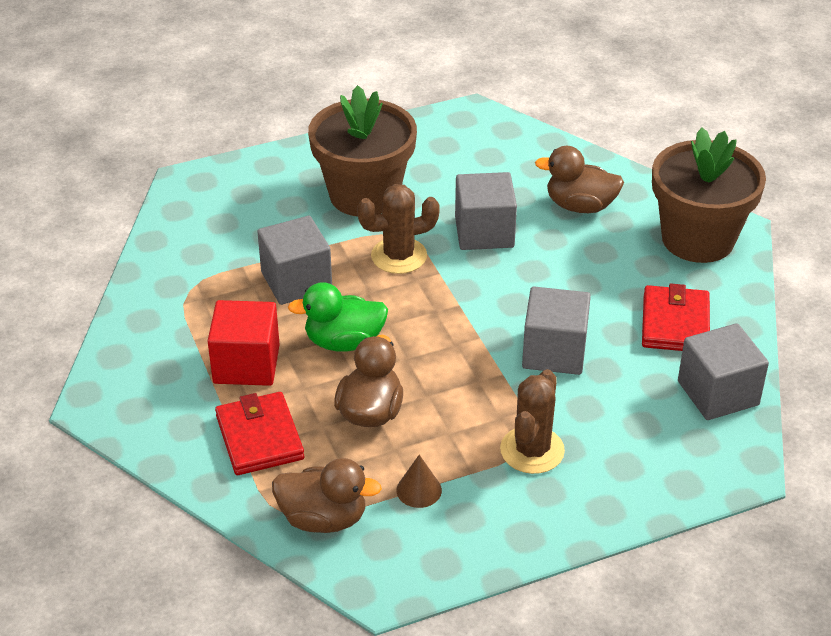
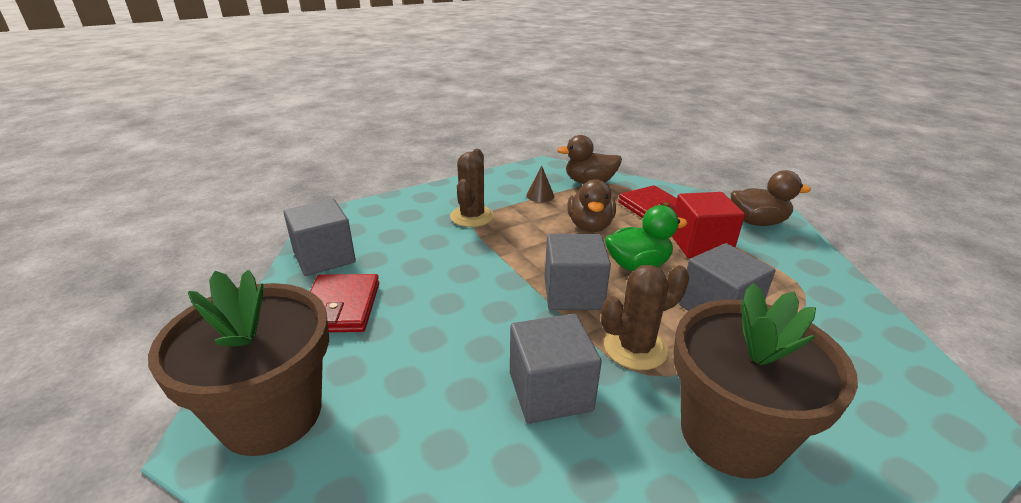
camera: 170 degrees right, 10 degrees down
(554, 352) = (458, 274): grey cube -> grey cube (573, 293)
(580, 206) = (425, 454): brown duck -> brown duck (757, 222)

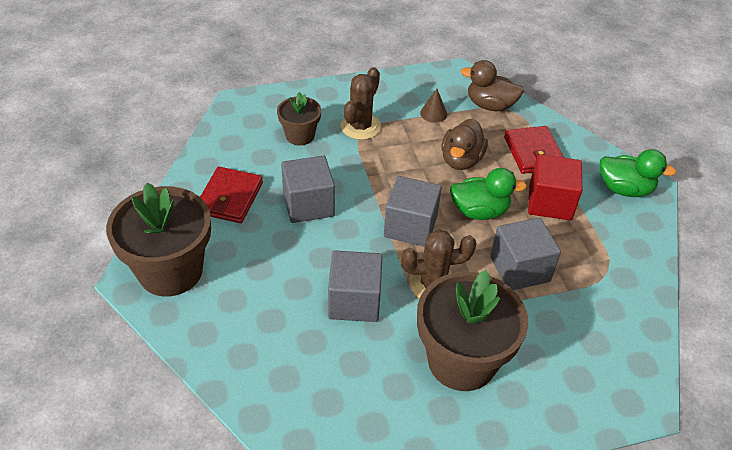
camera: 15 degrees right, 15 degrees up
(324, 257) = (226, 147): grey cube -> grey cube (308, 204)
(409, 234) = (300, 136): none -> brown flower pot
(757, 222) = (624, 189): brown duck -> green duck

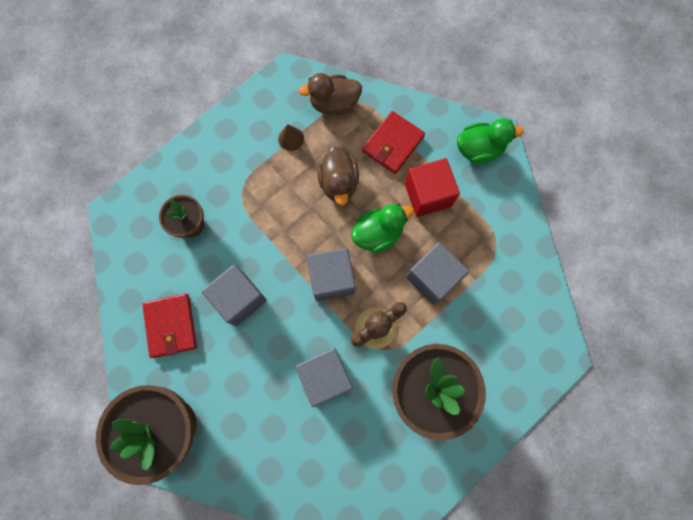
camera: 25 degrees left, 30 degrees up
(360, 127) = (237, 187): brown cactus -> none
(533, 153) = (393, 144): red wallet -> red wallet turned 75 degrees clockwise

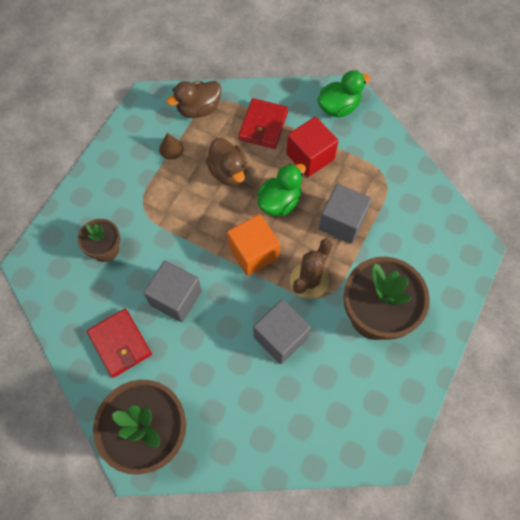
camera: 20 degrees left, 10 degrees down
(331, 278) = (253, 252): grey cube -> orange cube

